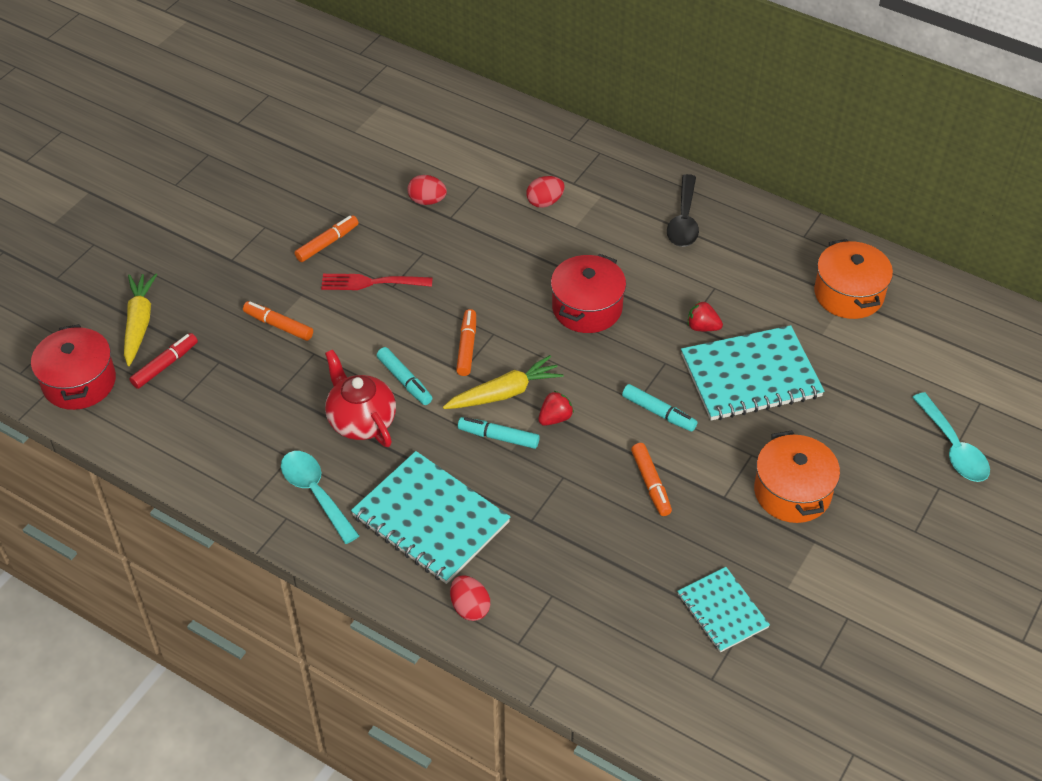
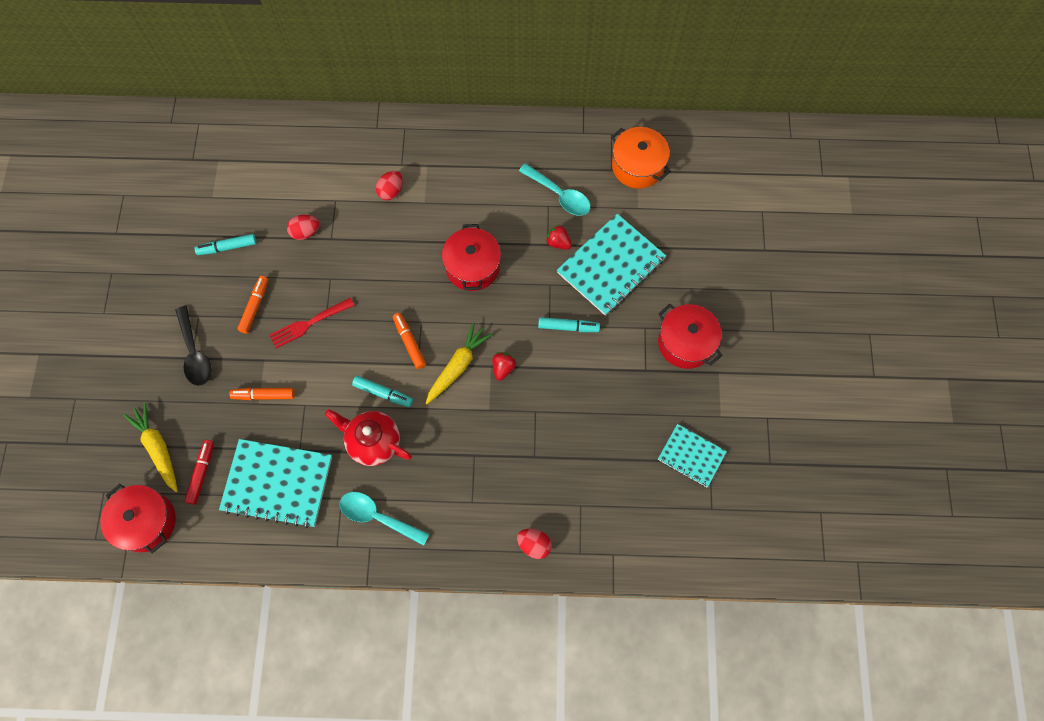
camera: 30 degrees left, 20 degrees up
(431, 519) = (468, 493): turquoise notebook -> turquoise notebook (277, 483)
(498, 437) = (474, 404): turquoise marker -> turquoise marker (227, 247)
(651, 484) = (594, 385): orange marker -> none
(684, 220) = (496, 159): black spoon -> black spoon (195, 353)
(702, 327) = (558, 242): red strawberry -> red strawberry turned 45 degrees clockwise
(792, 492) = (685, 343): orange pot -> red pot
(953, 448) = (764, 255): turquoise spoon -> turquoise spoon (559, 195)

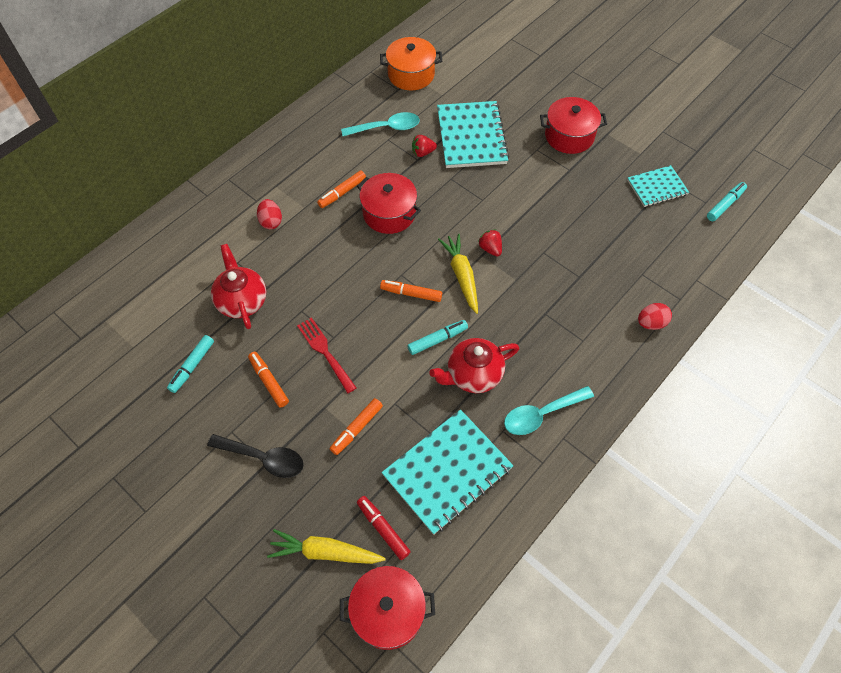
camera: 50 degrees left, 10 degrees down
(305, 232) = (242, 301): red egg -> red teapot
(308, 324) = (325, 352): red fork -> red fork turned 135 degrees clockwise
(462, 217) = (342, 193): none -> orange marker
(568, 327) = (495, 190): turquoise marker -> turquoise marker (725, 205)

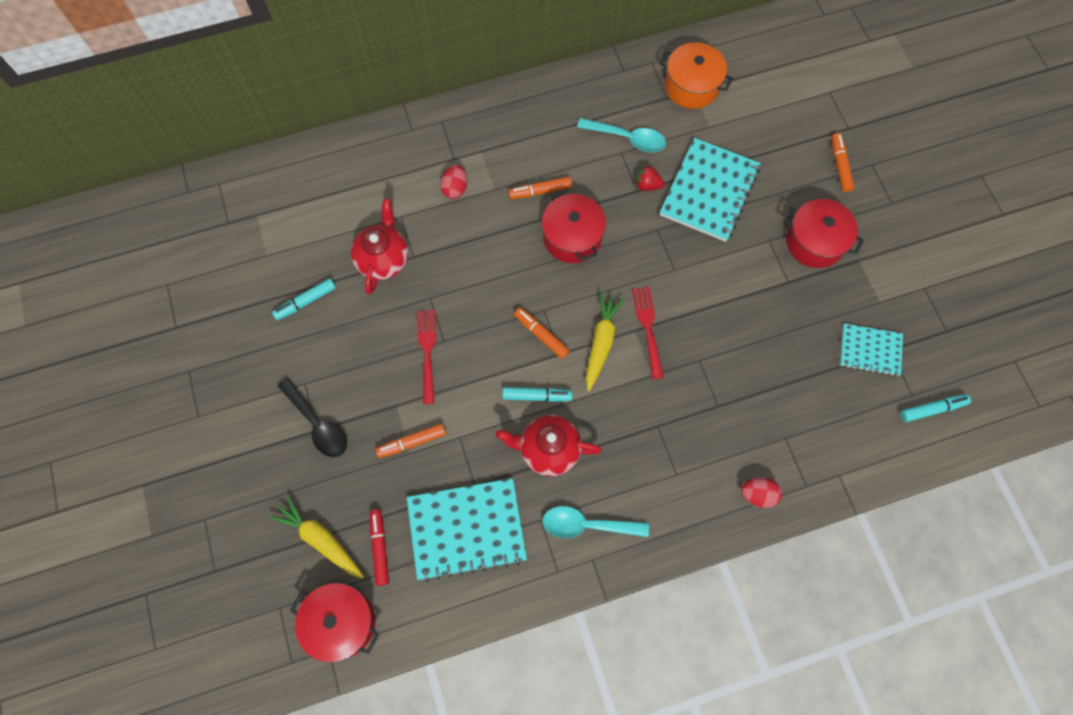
camera: 30 degrees right, 10 degrees up
(269, 381) = (362, 353): orange marker -> orange marker (840, 165)
(490, 249) = (648, 328): red strawberry -> red fork

